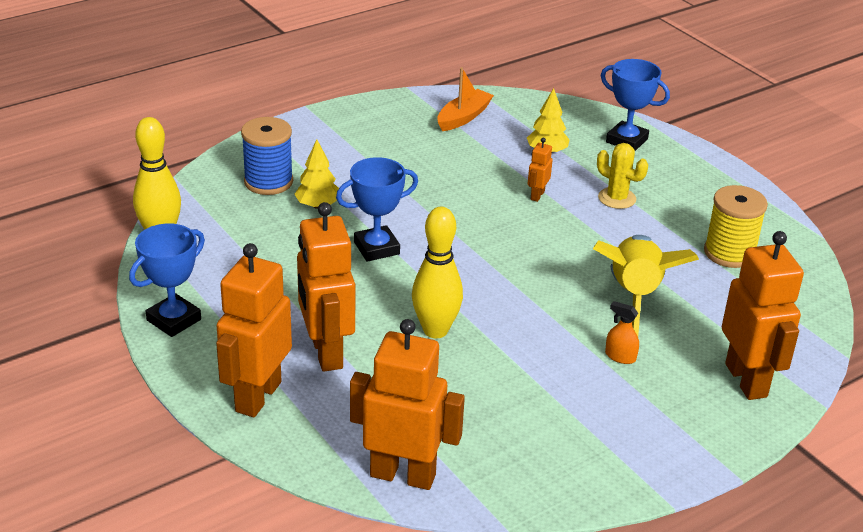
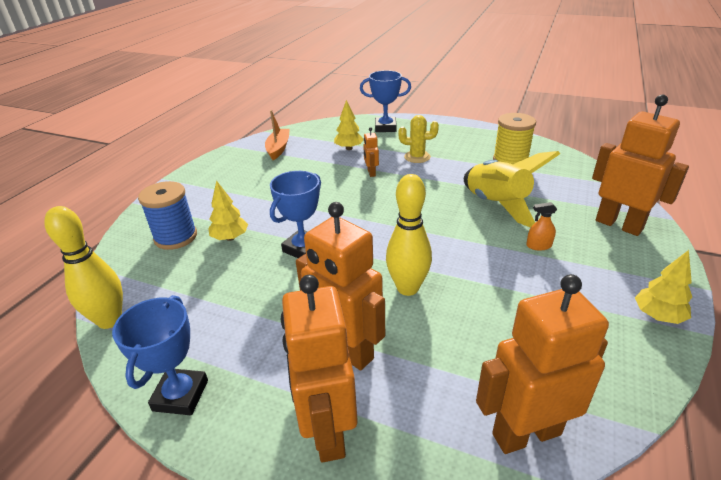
camera: 30 degrees left, 0 degrees up
(645, 469) = (657, 316): none -> yellow tree

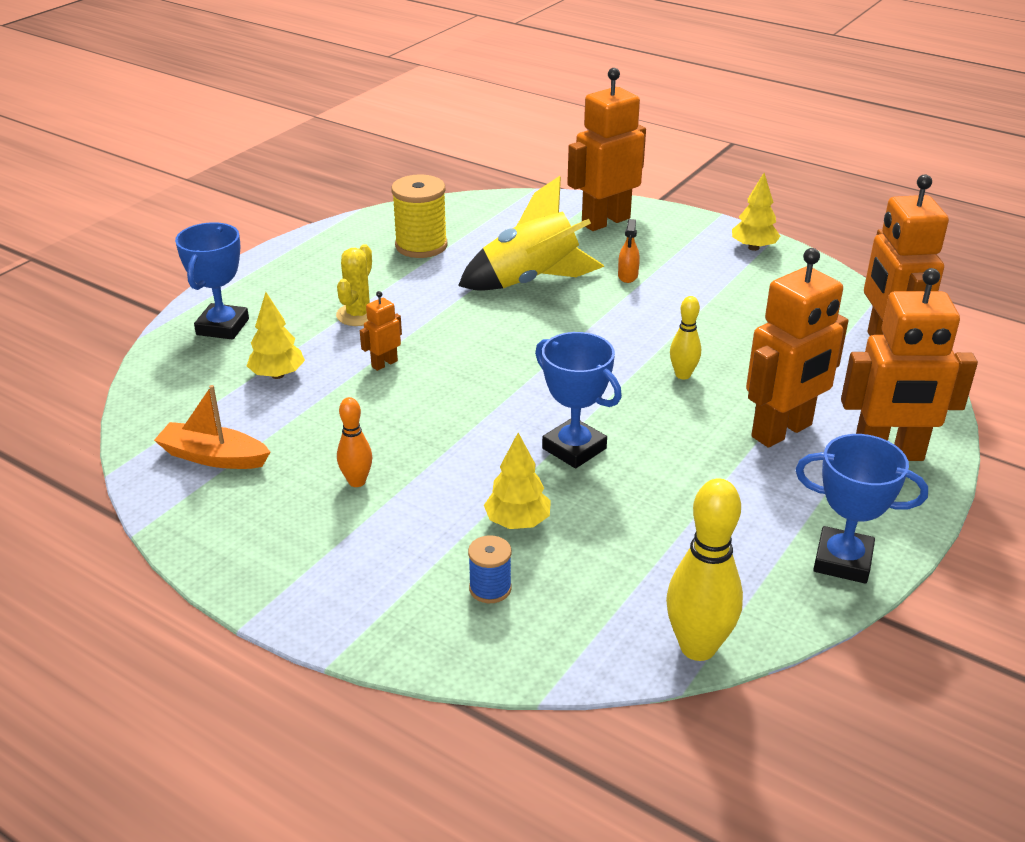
camera: 80 degrees left, 0 degrees up
(176, 237) = (490, 588): blue spool -> blue spool, size x0.55
(263, 185) = (357, 481): none -> orange bowling pin
(371, 173) = (384, 364): orange robot -> orange robot turned 135 degrees clockwise
(407, 288) = (683, 375): yellow bowling pin -> yellow bowling pin, size x0.56

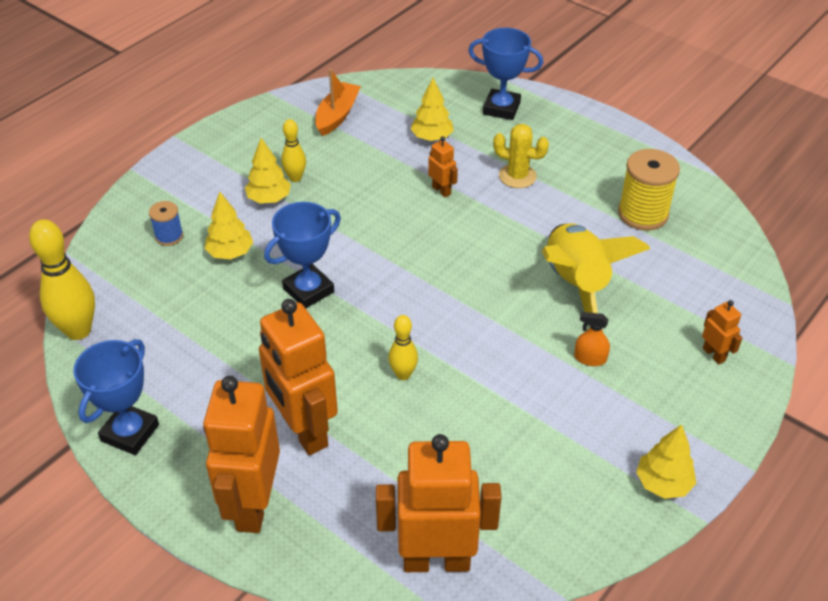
camera: 95 degrees right, 10 degrees up
(357, 481) = (295, 178): orange bowling pin -> yellow bowling pin
(403, 501) = (269, 199): none -> yellow tree
(605, 221) = (714, 354): orange robot -> orange robot, size x0.44

